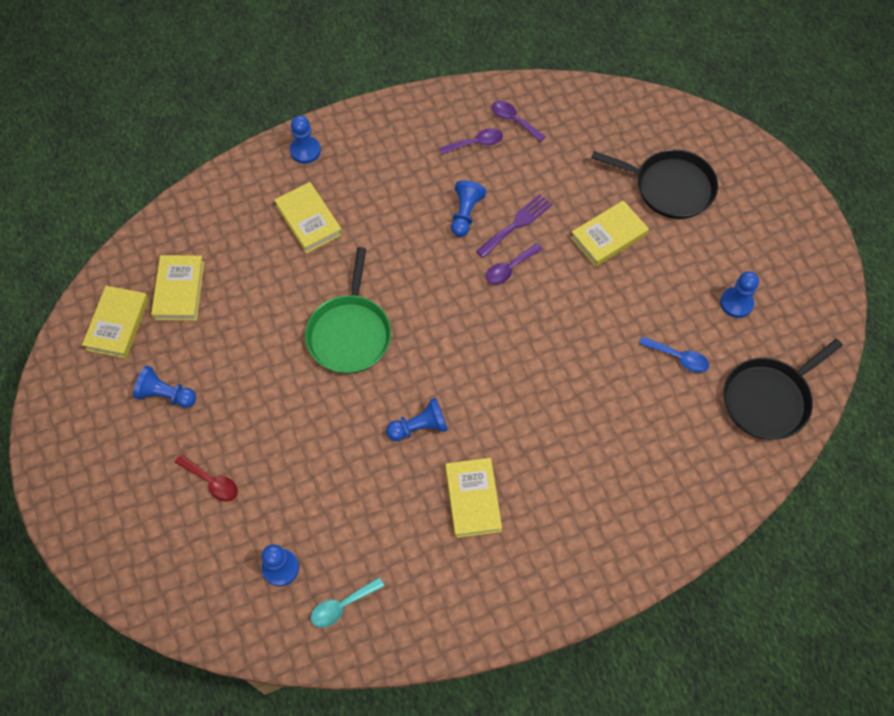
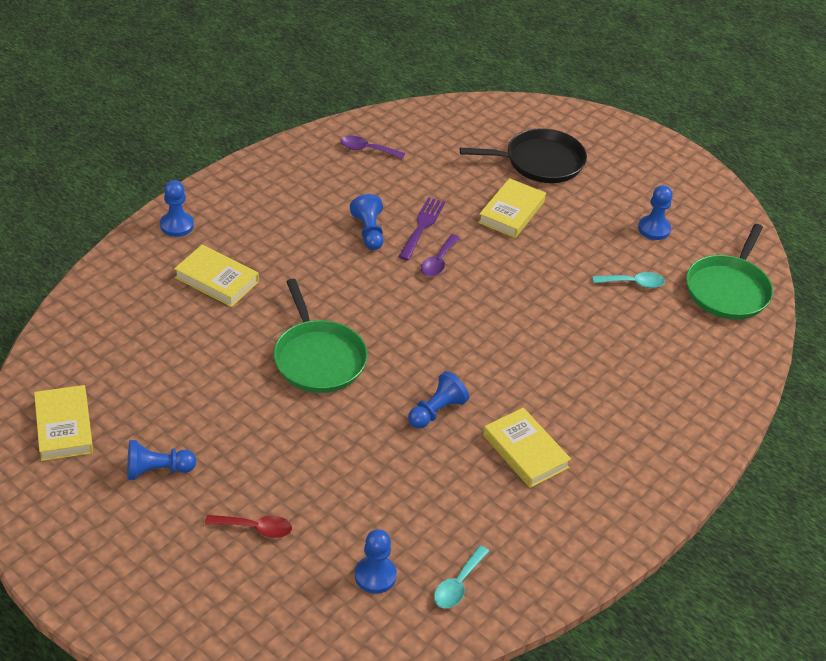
camera: 30 degrees left, 20 degrees down
(179, 290) = (115, 377): yellow book -> none
(476, 143) = (343, 175): purple spoon -> none
(678, 358) = (633, 283): blue spoon -> turquoise spoon
(768, 399) = (728, 289): black pan -> green pan

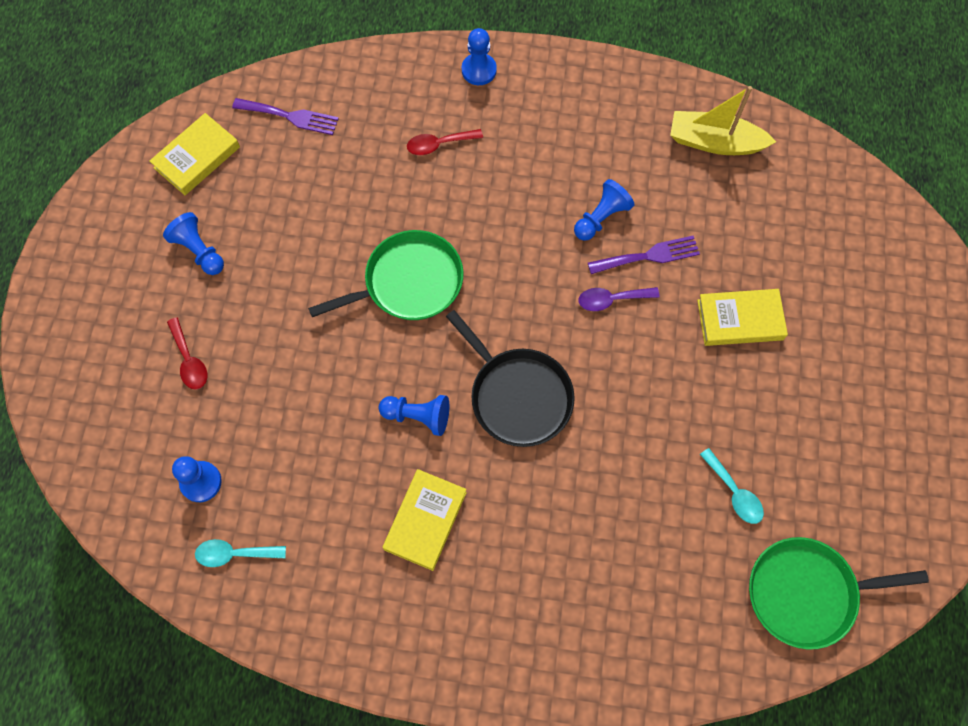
camera: 60 degrees right, 25 degrees up
(93, 349) = (290, 116): none -> purple fork
(216, 280) = (438, 144): yellow book -> red spoon
(318, 358) = (408, 282): green pan -> green pan turned 150 degrees counterclockwise
(367, 149) = (715, 142): purple spoon -> yellow boat
(540, 162) = (843, 300): black pan -> black pan (517, 396)
(654, 229) = (837, 467): blue pawn -> none

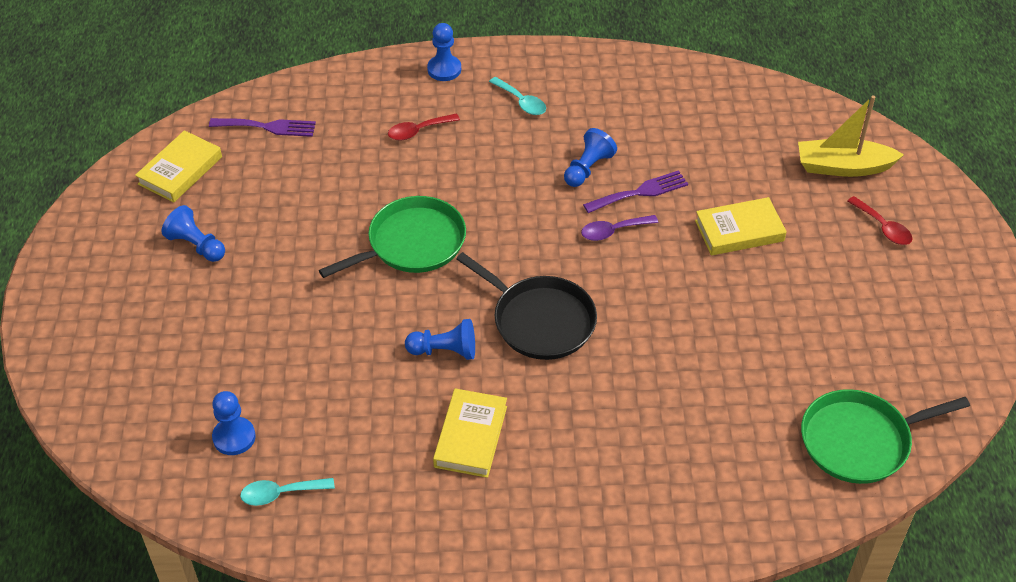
camera: 10 degrees left, 20 degrees down
(189, 360) = (203, 337): red spoon -> red spoon (883, 227)
(715, 142) = (681, 97): yellow boat -> yellow boat (843, 167)
(734, 492) = (769, 369): turquoise spoon -> turquoise spoon (521, 102)

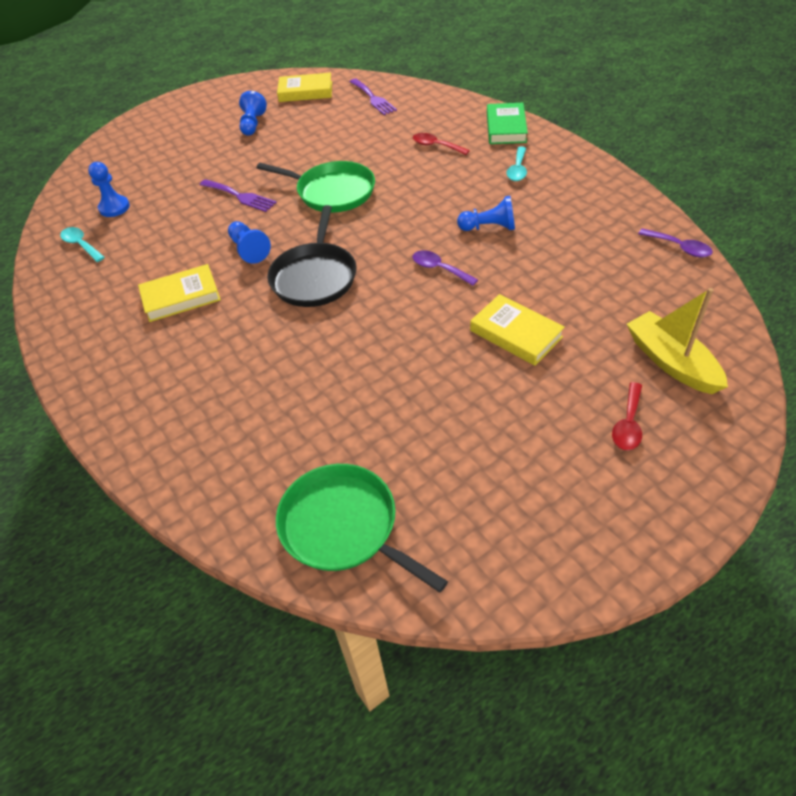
camera: 60 degrees right, 0 degrees up
(444, 69) = (506, 128): blue pawn -> green book
(640, 192) = (495, 263): purple fork -> purple fork (240, 196)
(726, 80) = (679, 248): none -> purple spoon

